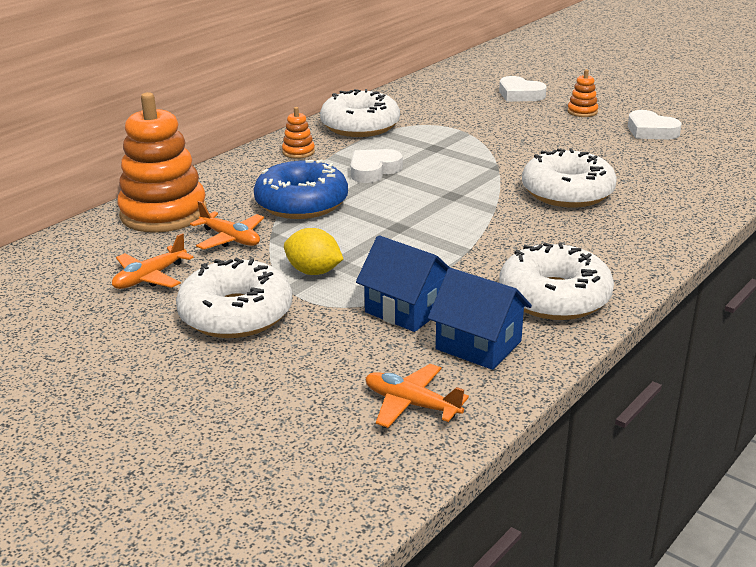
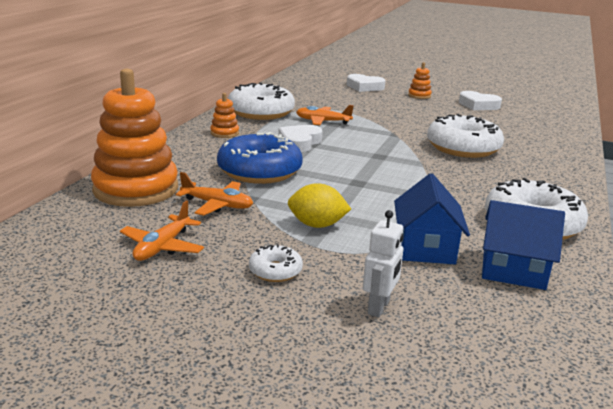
camera: 20 degrees left, 5 degrees down
(236, 314) = (275, 271): white donut -> white donut, size x0.47
(305, 362) = (379, 307): none -> white robot
(406, 310) = (425, 248): blue house -> blue house turned 75 degrees clockwise
(411, 404) = (509, 332): orange plane -> orange plane (323, 121)

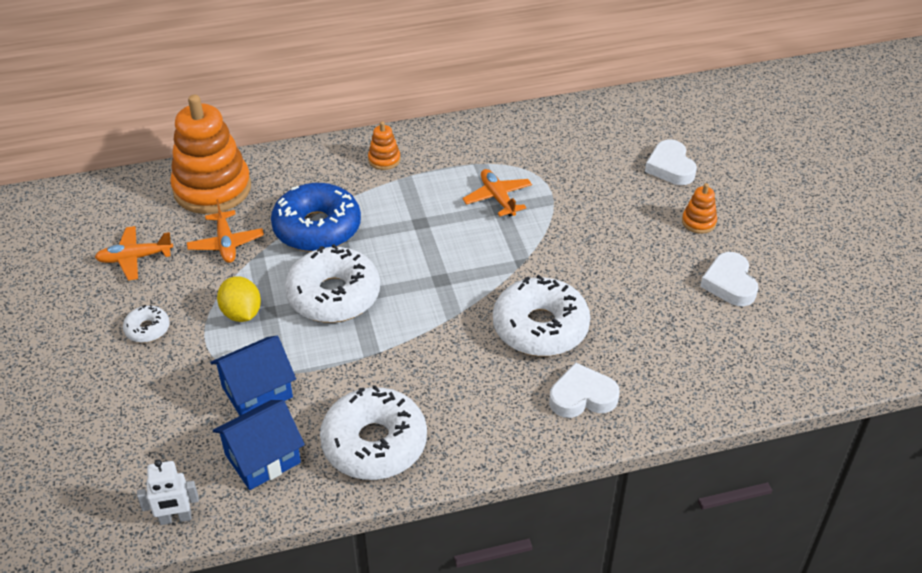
camera: 55 degrees right, 20 degrees up
(261, 112) = (472, 147): white donut -> white donut (333, 295)
(299, 142) = (416, 214): white heart -> white heart (582, 397)
(379, 307) = (139, 404): white robot -> white robot (175, 518)
(513, 270) = (262, 458): blue house -> blue house turned 75 degrees clockwise

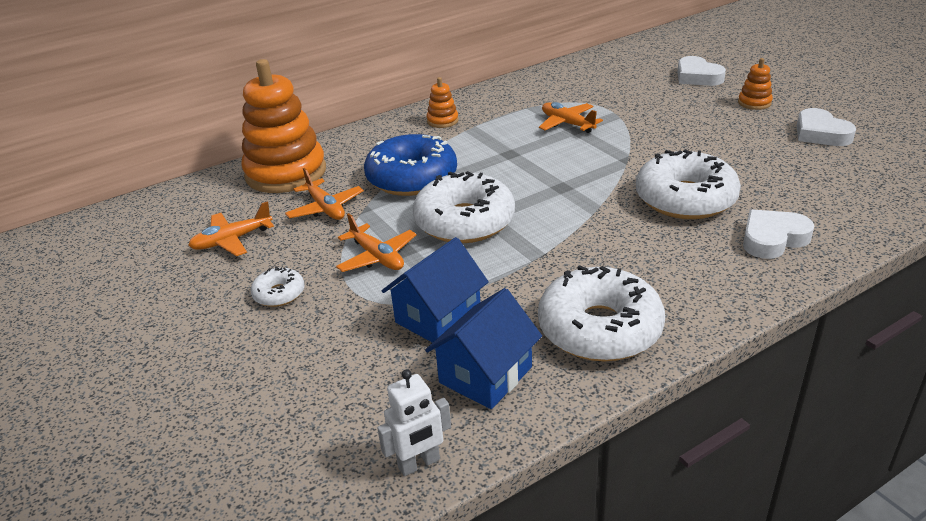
camera: 15 degrees left, 10 degrees down
(241, 313) = (377, 257): yellow lemon -> orange plane

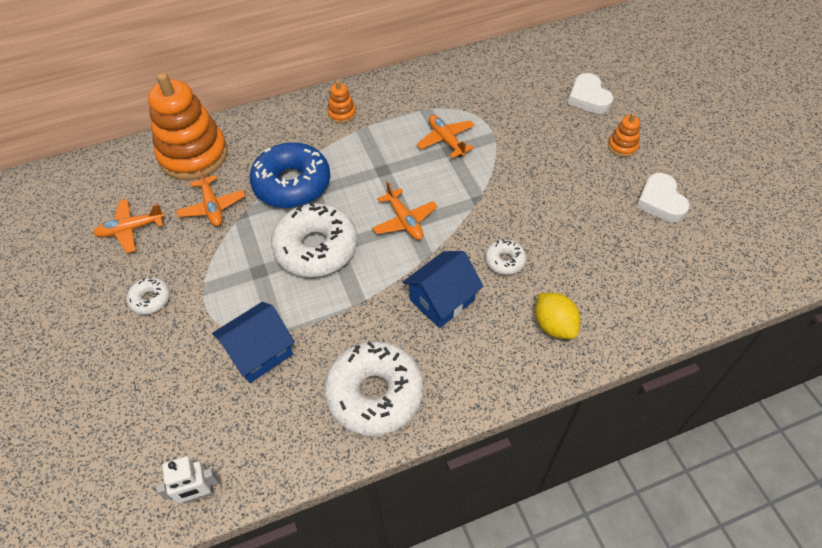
camera: 10 degrees right, 20 degrees up
(377, 257) = (235, 274): orange plane -> orange plane (404, 221)
(485, 375) = (273, 421): blue house -> blue house (442, 300)
(685, 199) = (505, 260): white donut -> white donut, size x0.47
(773, 239) = (554, 325): white heart -> yellow lemon

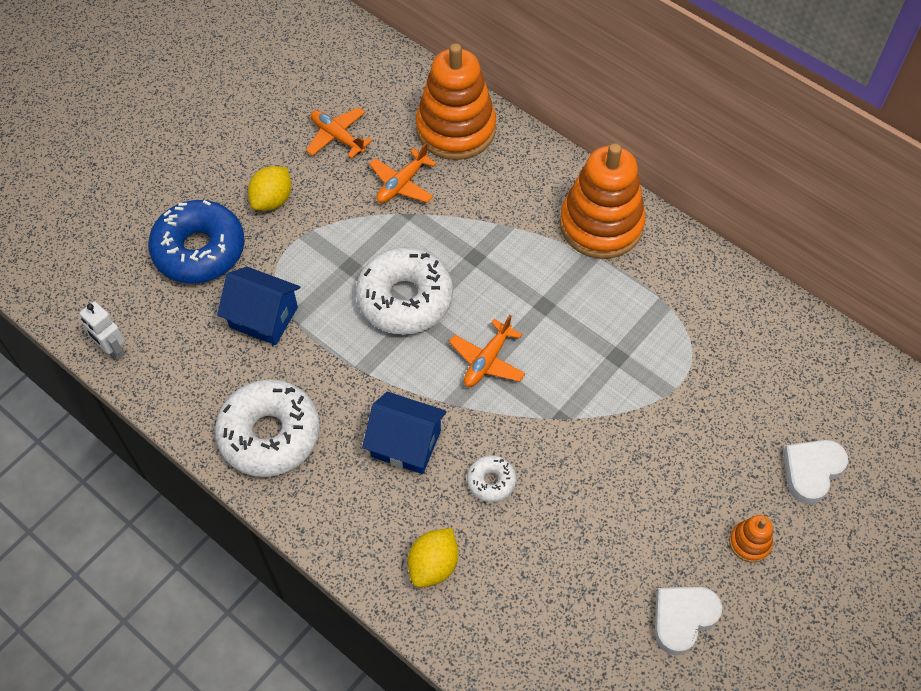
camera: 60 degrees right, 5 degrees up
(150, 299) = (272, 200): white donut -> yellow lemon
(292, 184) = (472, 234): blue donut -> blue donut (199, 250)
(342, 113) = (601, 225): orange stacking toy -> orange stacking toy, size x2.33
(446, 140) = (630, 346): orange plane -> none

